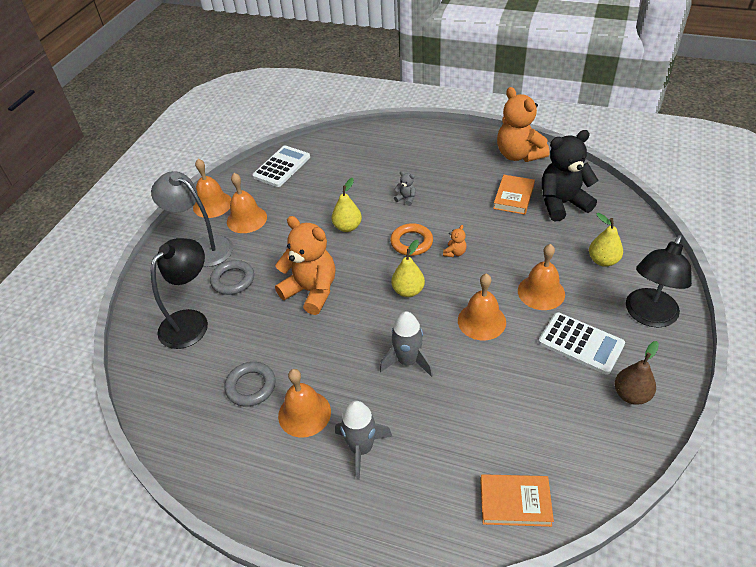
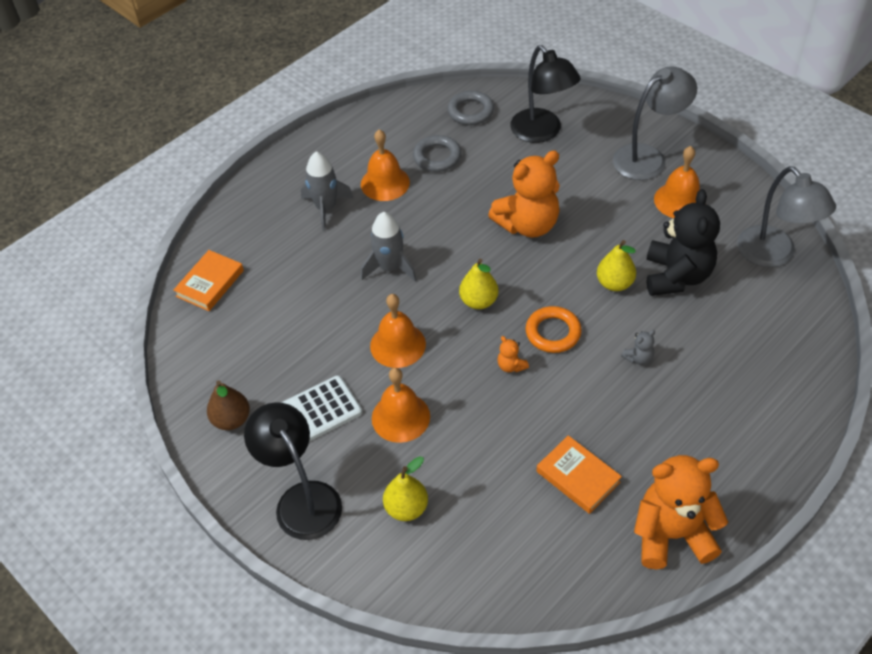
camera: 115 degrees right, 5 degrees up
(212, 204) = (724, 177): orange bell -> none
(233, 280) = (582, 170): grey ring -> grey ring (470, 111)
(281, 167) = (774, 255): white calculator -> grey lamp
(562, 203) = (533, 527): black teddy bear -> black teddy bear (676, 276)

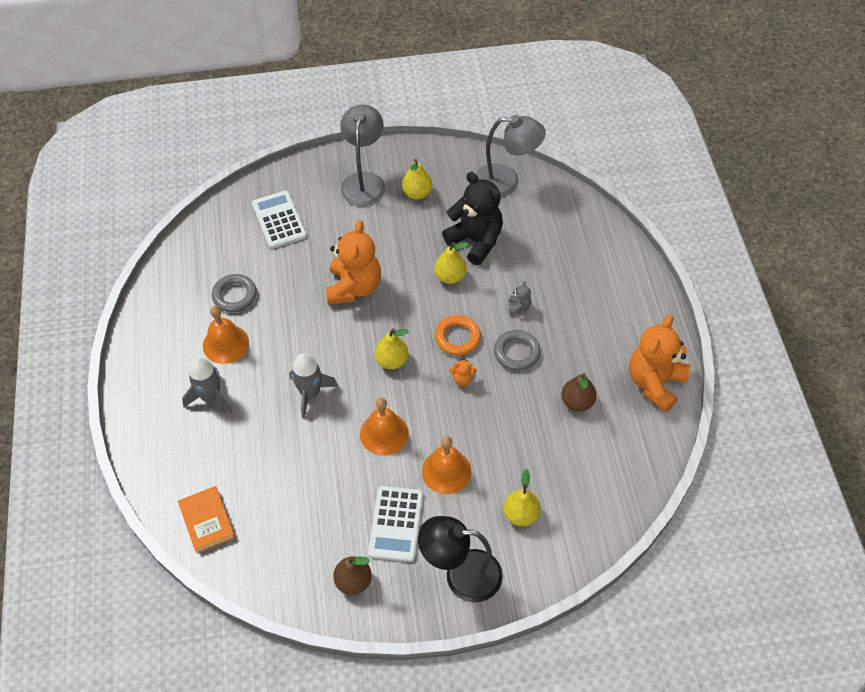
camera: 55 degrees left, 5 degrees up
(470, 111) = (212, 245): grey ring -> grey ring (516, 352)
(542, 132) = (279, 220): black lamp -> white calculator
(578, 477) = (577, 402): orange book -> brown pear
(679, 200) = (417, 193): orange bell -> yellow pear

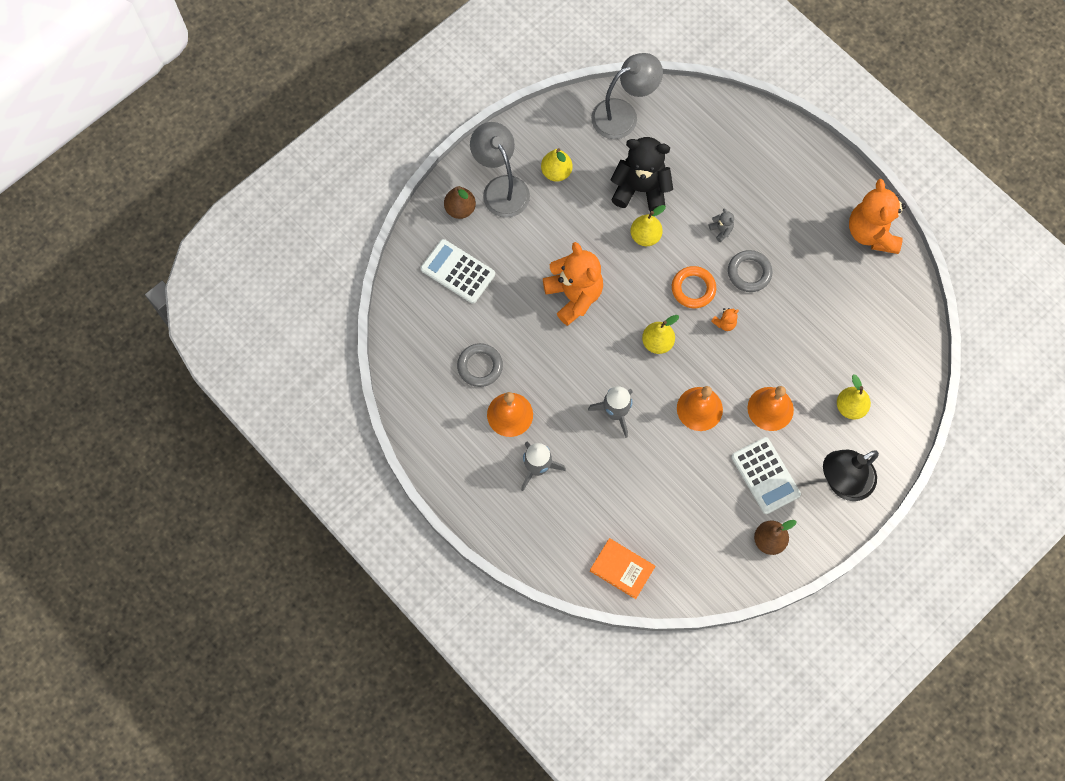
camera: 35 degrees left, 15 degrees up
(577, 402) = (825, 287): brown pear -> brown pear (460, 209)

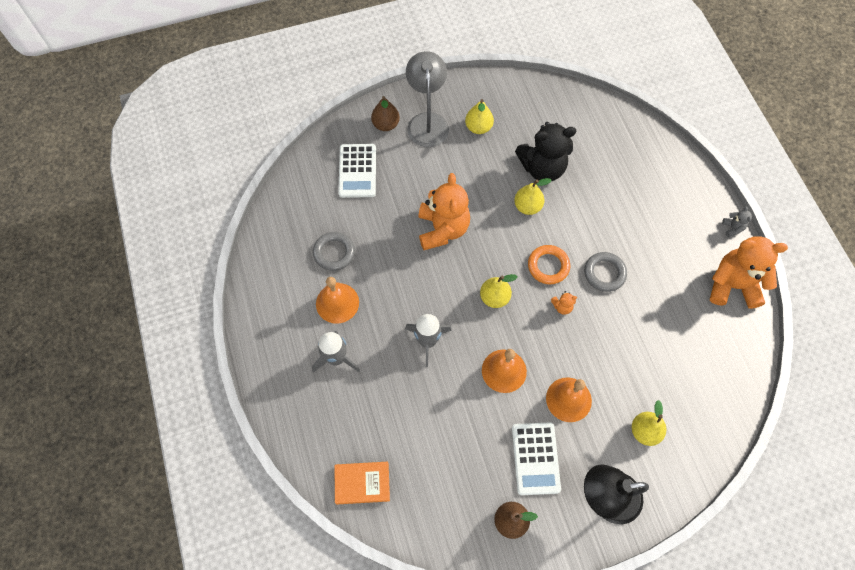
camera: 25 degrees right, 5 degrees down
(458, 271) = (357, 171): white calculator -> white calculator turned 150 degrees counterclockwise
(622, 569) = (362, 483): orange book -> orange book turned 60 degrees counterclockwise
(623, 115) = (556, 105): grey lamp -> none
(640, 189) = (542, 168): black teddy bear -> black teddy bear turned 135 degrees clockwise
(721, 230) = (596, 228): grey teddy bear -> grey teddy bear (732, 228)
(872, 232) = (733, 285): orange teddy bear -> orange teddy bear turned 75 degrees clockwise

